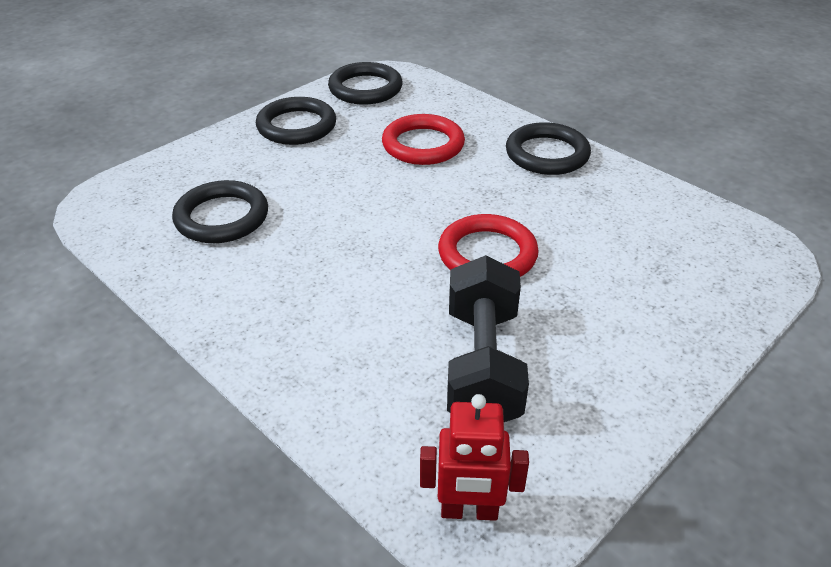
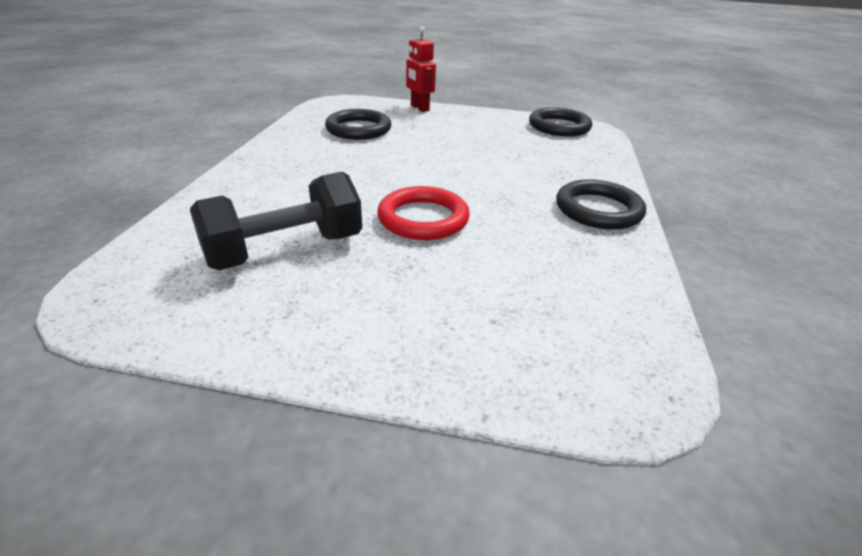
camera: 55 degrees right, 5 degrees down
(296, 126) = (479, 121): black ring -> none
(423, 145) = (525, 161): red ring -> none
(469, 511) = (119, 285): red robot -> red robot (419, 108)

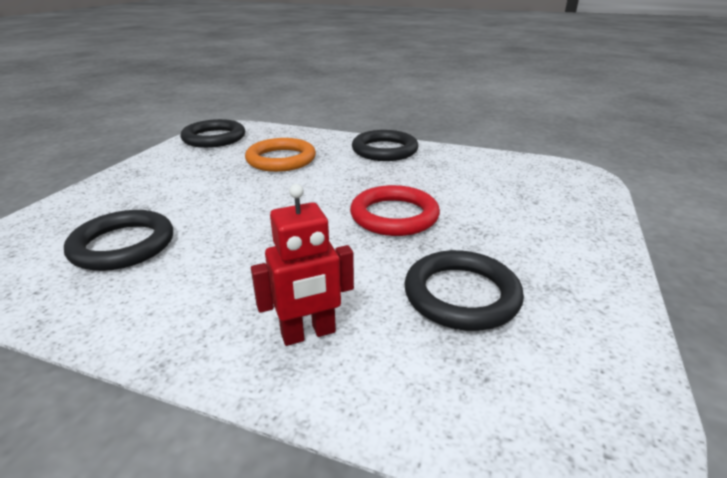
camera: 80 degrees left, 5 degrees down
(285, 250) = (461, 295): black dumbbell -> black ring
(419, 108) = (81, 198): red robot -> red robot (308, 334)
(528, 158) = (281, 159): none -> orange ring

